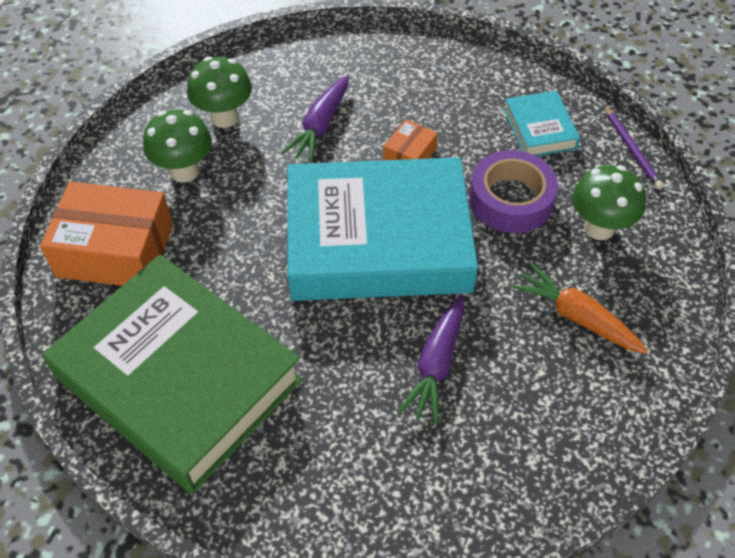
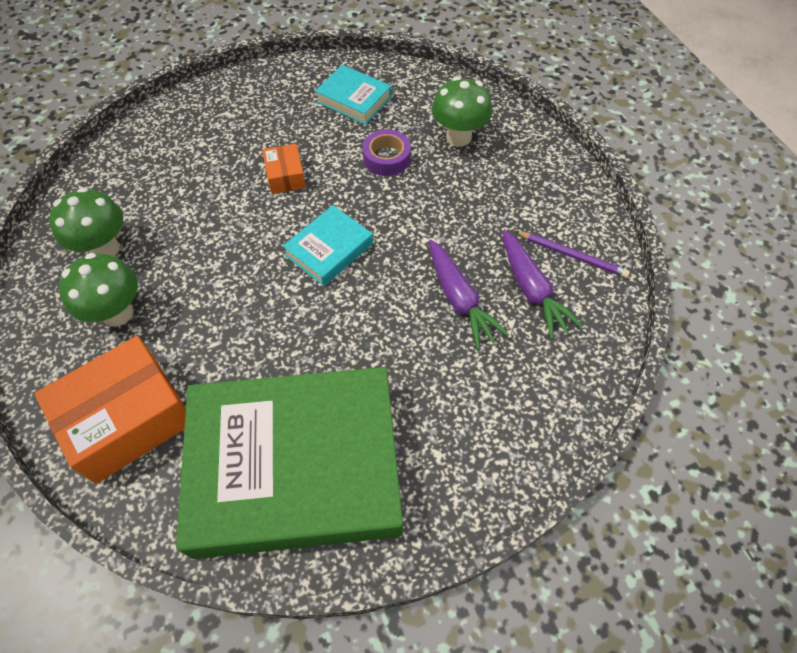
camera: 45 degrees left, 5 degrees up
(320, 126) = (194, 201): purple carrot -> purple carrot (532, 290)
(378, 240) = (329, 249): turquoise book -> turquoise book, size x0.43
(511, 200) = (386, 158): purple tape -> purple tape, size x0.64
(576, 316) = (505, 202): orange carrot -> none
(631, 149) = (424, 75): purple pencil -> purple pencil (572, 255)

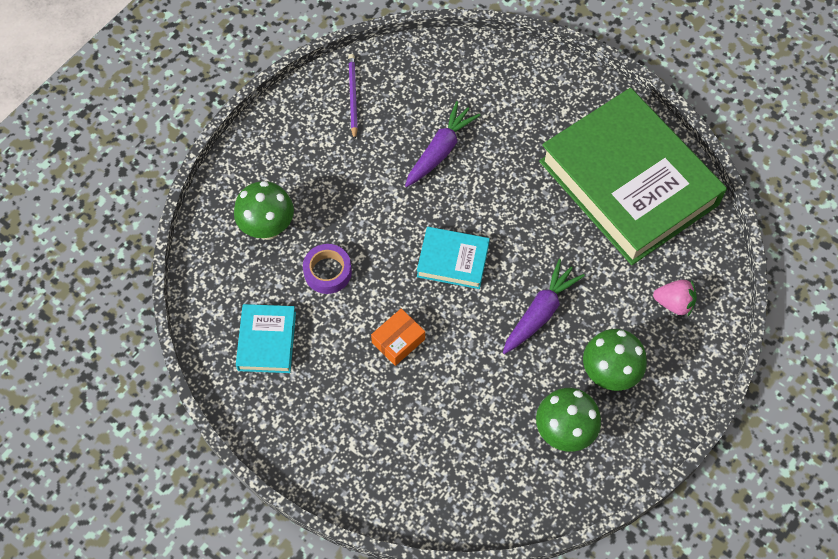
camera: 120 degrees left, 5 degrees up
(127, 419) = (674, 303): orange box -> pink strawberry
(532, 290) = (402, 109): purple carrot -> purple carrot (540, 312)

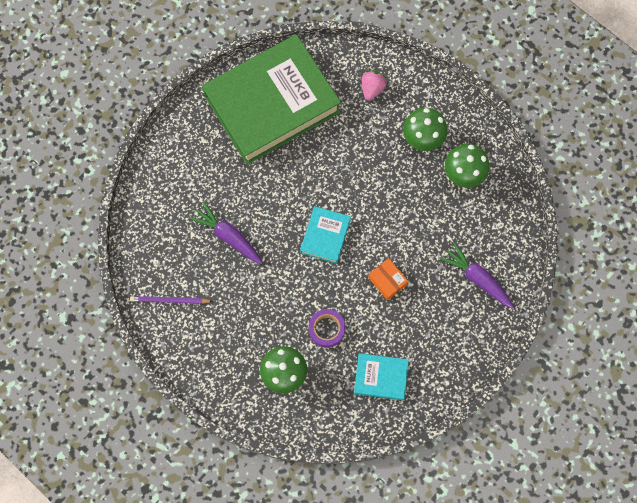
camera: 85 degrees left, 10 degrees up
(540, 312) = (372, 179): purple carrot -> purple carrot (477, 278)

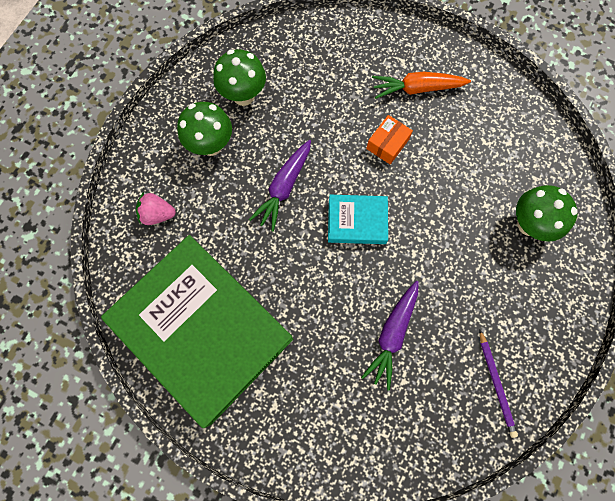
camera: 105 degrees left, 0 degrees up
(326, 329) = (463, 193): purple tape -> none
(380, 377) = (493, 126): turquoise book -> none
(434, 322) = (416, 89): none -> orange carrot
(477, 278) = (355, 60): purple carrot -> purple carrot (284, 188)

